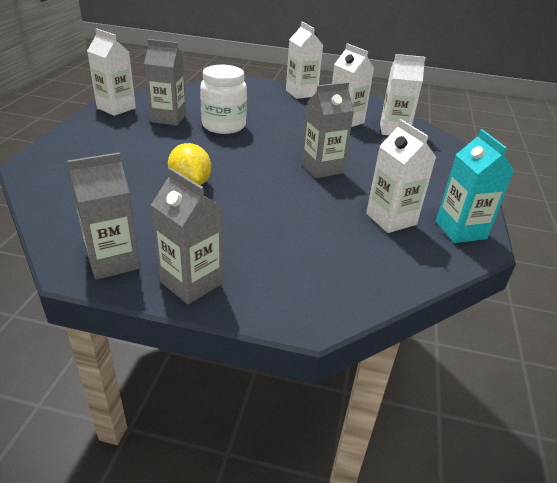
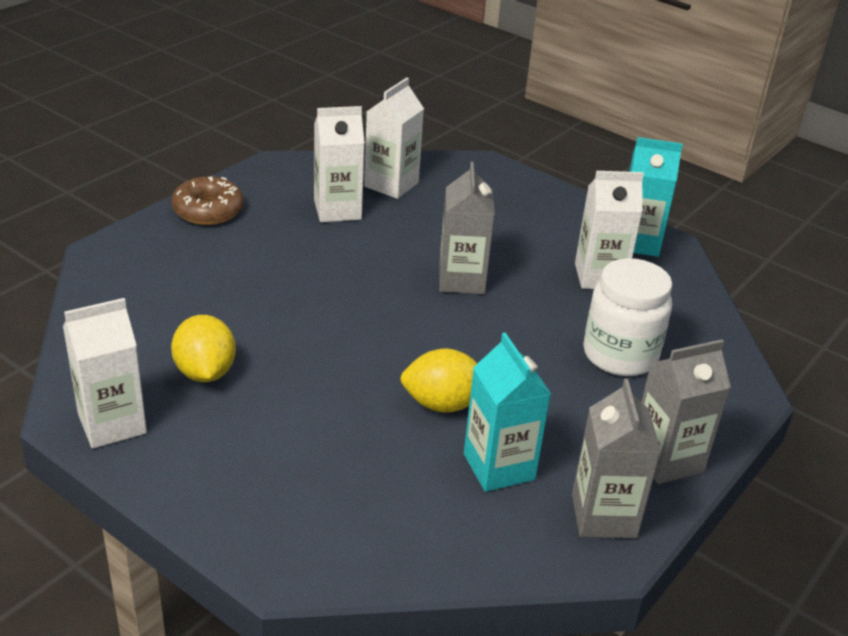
camera: 65 degrees left, 0 degrees up
(142, 212) = (499, 467): none -> turquoise carton
(168, 118) = (205, 372): grey carton -> yellow lemon
(223, 126) = (276, 322): white jar -> white jar (620, 355)
(301, 93) = (208, 210): white carton -> brown donut

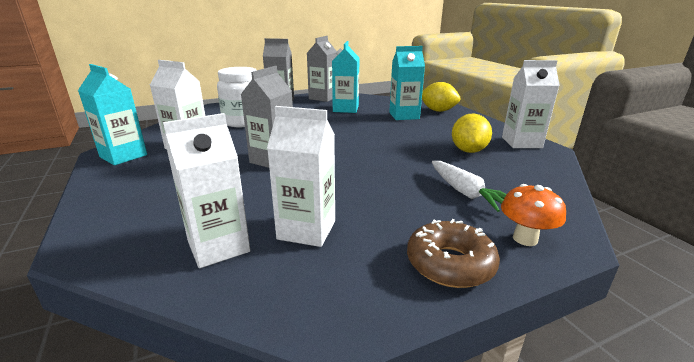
camera: 150 degrees left, 10 degrees down
(144, 244) = (525, 239): none -> orange mushroom
(201, 284) = (466, 193): none -> white carrot
(357, 471) = (404, 116): none -> turquoise carton
(443, 404) = (349, 123): yellow lemon -> yellow lemon (438, 111)

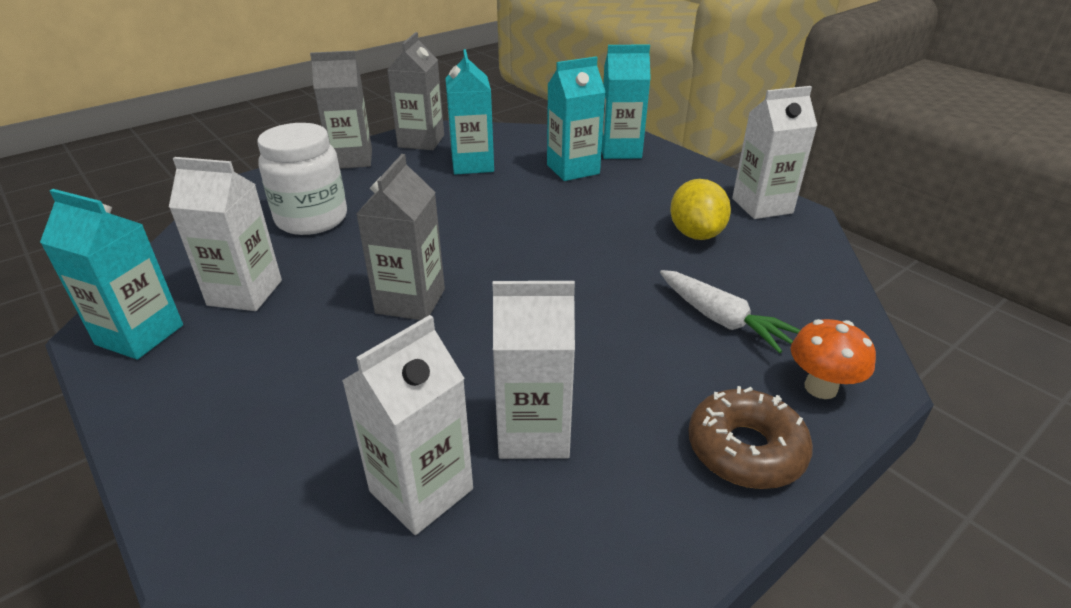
camera: 15 degrees left, 10 degrees up
(438, 111) = (620, 150): yellow lemon -> turquoise carton

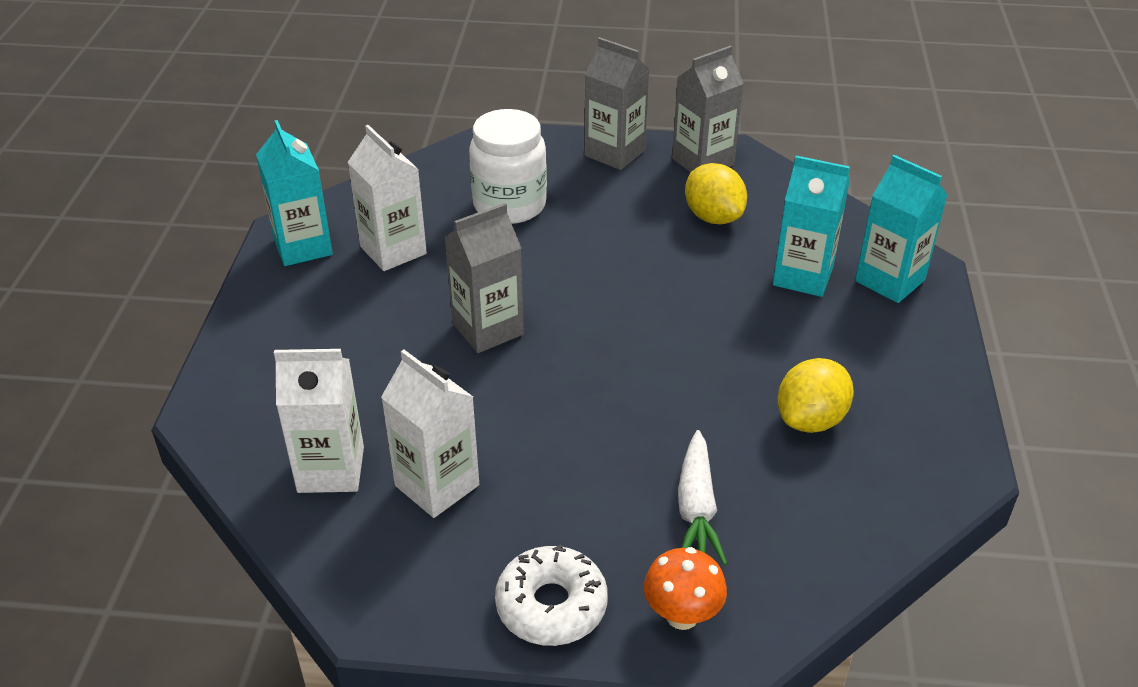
camera: 45 degrees right, 5 degrees up
(472, 164) = (713, 217): turquoise carton -> yellow lemon
(745, 449) = (551, 605): brown donut -> white donut
(762, 206) = (936, 435): white carton -> none

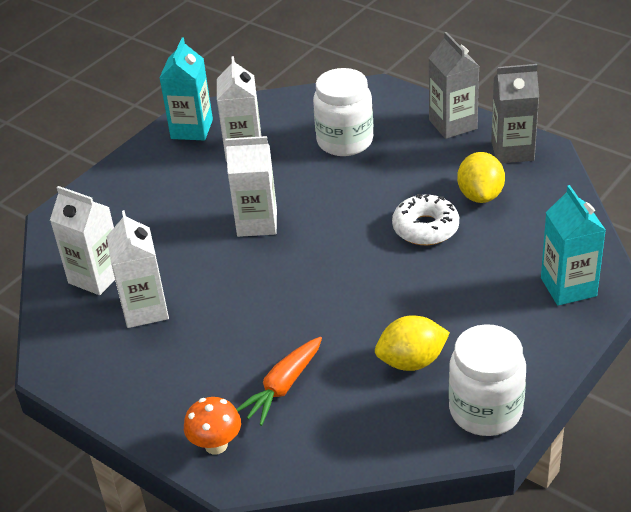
camera: 35 degrees right, 0 degrees up
(487, 329) = (257, 223): grey carton -> white carton
(551, 605) = (148, 406): white donut -> white donut (425, 228)
(696, 509) = (283, 387): white carrot -> orange carrot
(803, 276) = (504, 261): turquoise carton -> none
(935, 441) = (485, 410): none -> white jar

